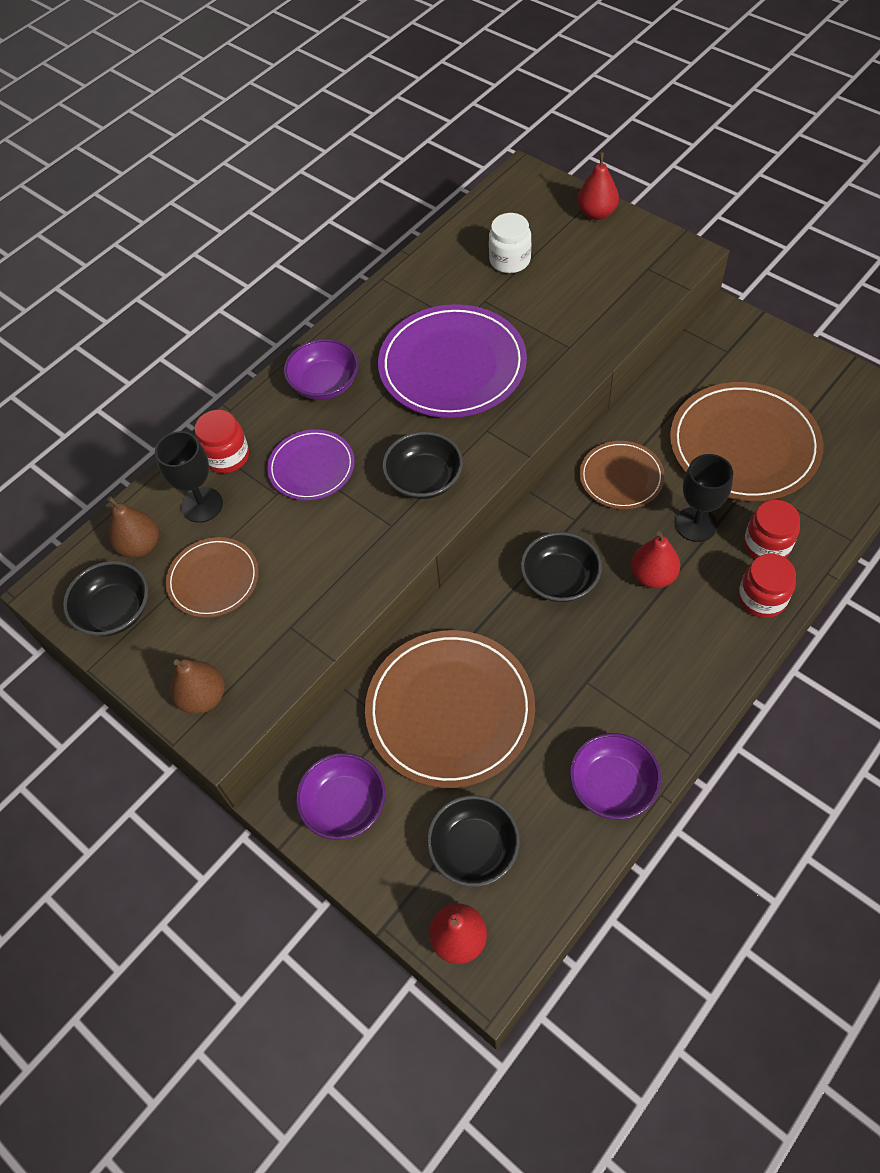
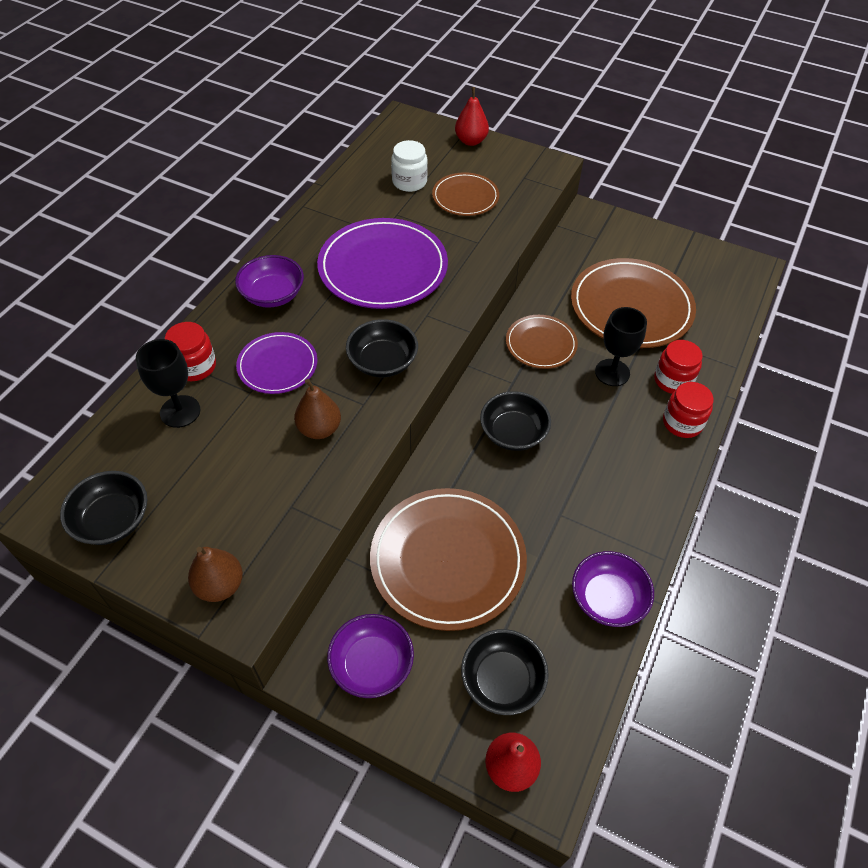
camera: 20 degrees left, 5 degrees down
(140, 546) = (126, 456): brown pear -> brown pear (319, 429)
(213, 579) = (206, 476): brown plate -> brown plate (465, 197)
(653, 576) = (589, 418): red pear -> none

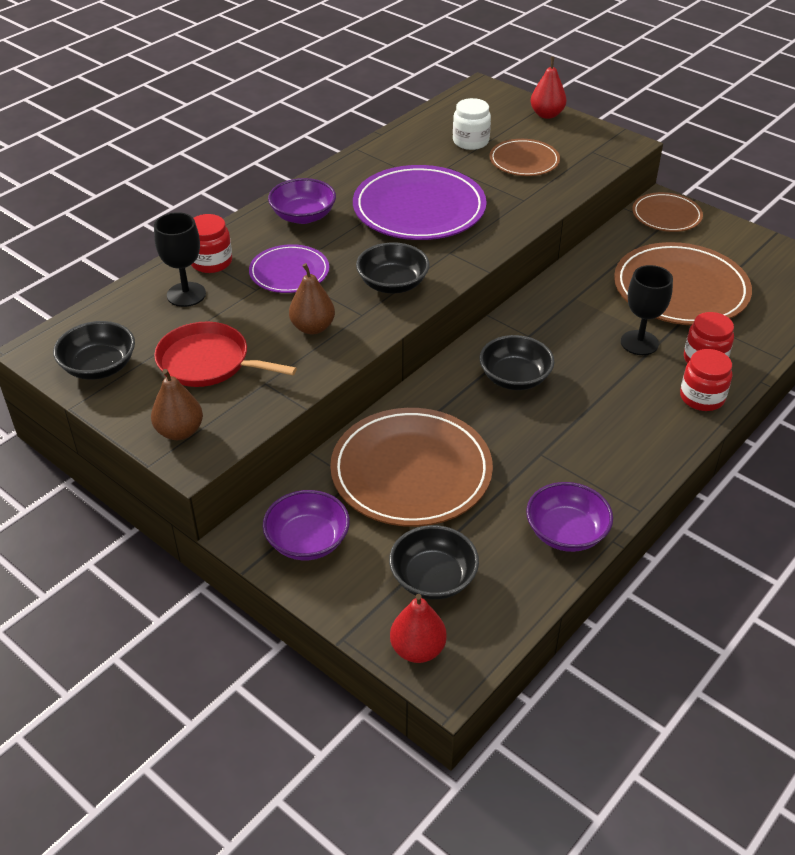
camera: 15 degrees right, 10 degrees down
(226, 492) = (208, 362): none -> red pan
(541, 344) = (570, 307): brown plate -> brown plate (666, 215)

